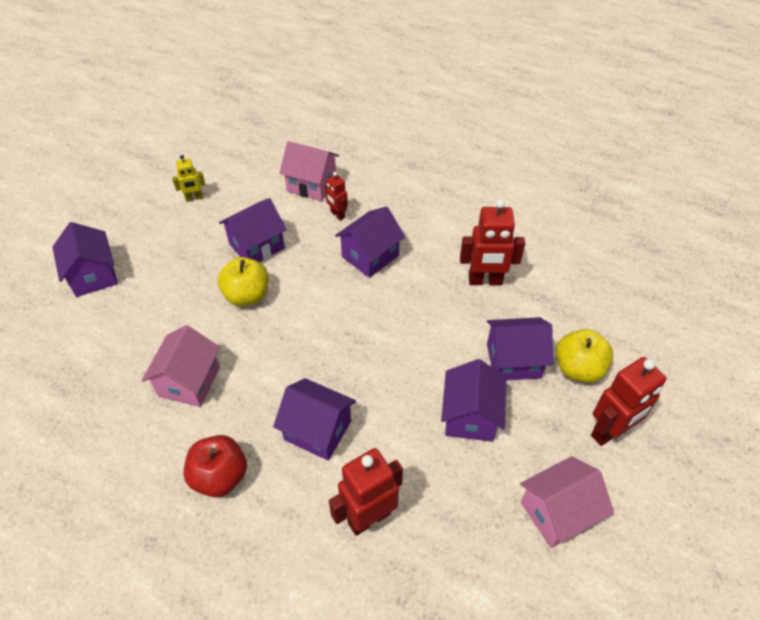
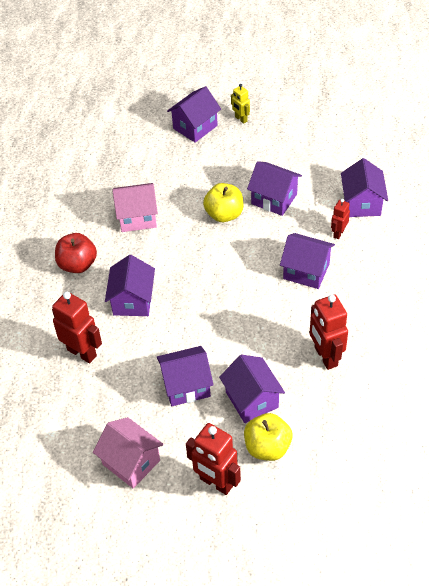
camera: 70 degrees right, 0 degrees up
(194, 198) = (299, 141): yellow robot -> yellow robot (241, 119)
(311, 185) = (362, 203): pink house -> purple house

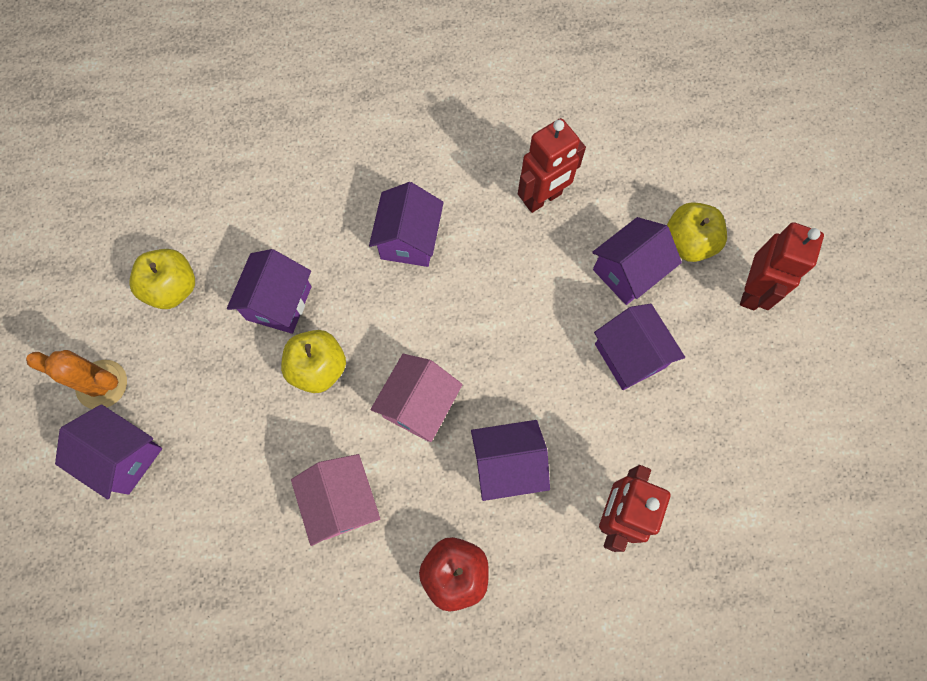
camera: 105 degrees left, 20 degrees up
(131, 462) = (759, 397): pink house -> pink house (419, 405)
(241, 119) = (102, 384): yellow robot -> orange cactus
(296, 150) = (173, 288): none -> yellow apple
(338, 233) = (335, 209): red robot -> none
(362, 203) = (275, 187): purple house -> none

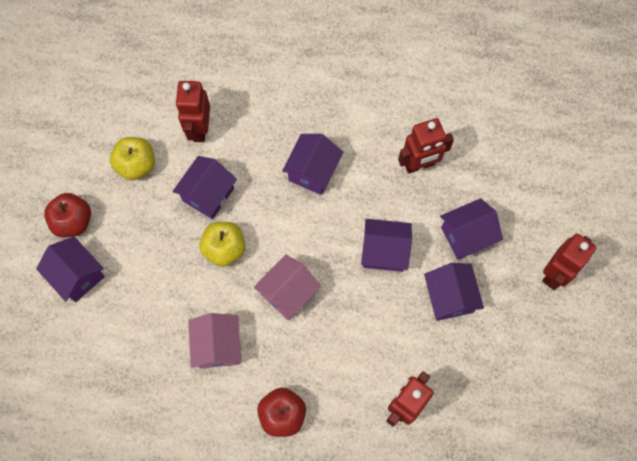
camera: 15 degrees right, 0 degrees up
(102, 384) = (73, 221): orange cactus -> red apple
(247, 222) = (199, 129): none -> red robot
(507, 464) = (339, 351): purple house -> purple house (384, 251)
(687, 243) = (518, 225): yellow apple -> none

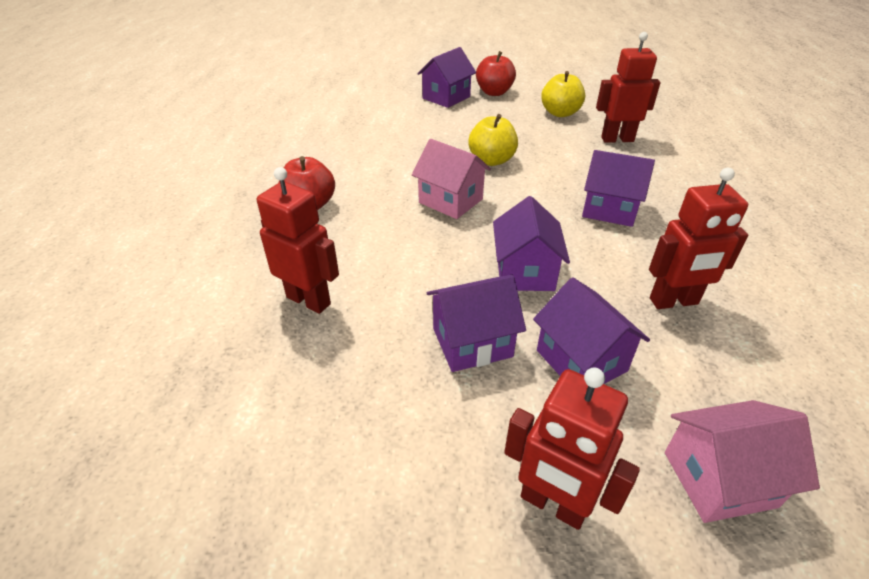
camera: 85 degrees right, 30 degrees down
(208, 194) = (547, 148): purple house -> none
(218, 346) = (386, 163): pink house -> pink house (719, 479)
(419, 165) = (674, 302): red robot -> red robot turned 75 degrees counterclockwise

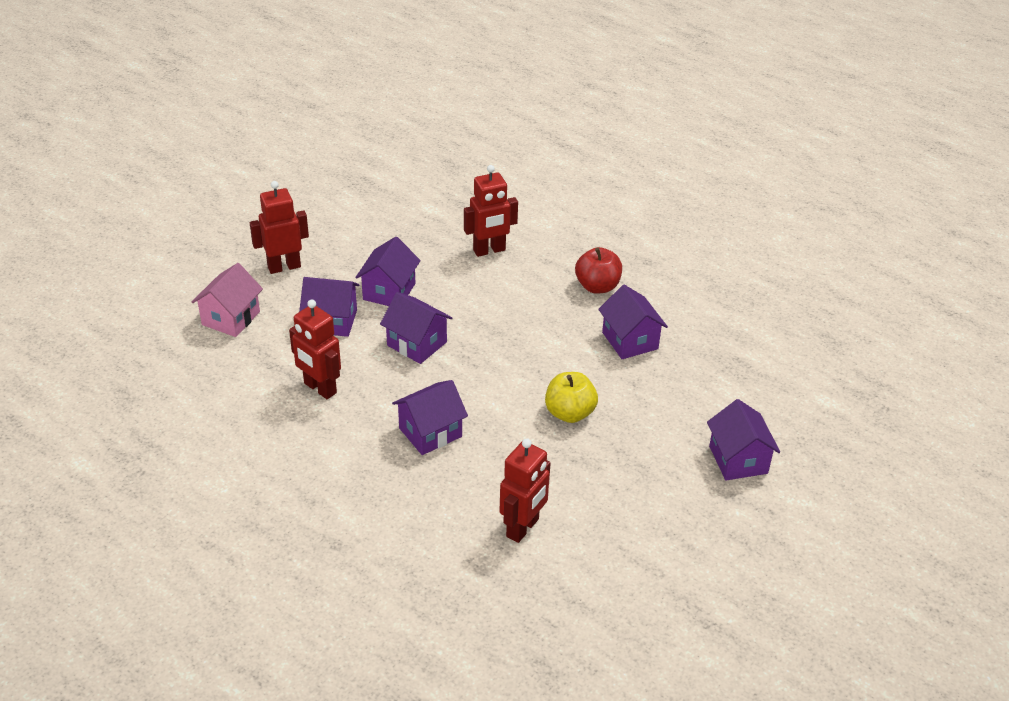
camera: 125 degrees right, 0 degrees up
(372, 165) = (630, 340): none -> purple house
(450, 201) = (532, 355): pink house -> none
(494, 92) = (720, 508): red apple -> none
(560, 113) = (618, 527): yellow apple -> none
(674, 302) = (319, 388): red robot -> red robot turned 75 degrees counterclockwise

